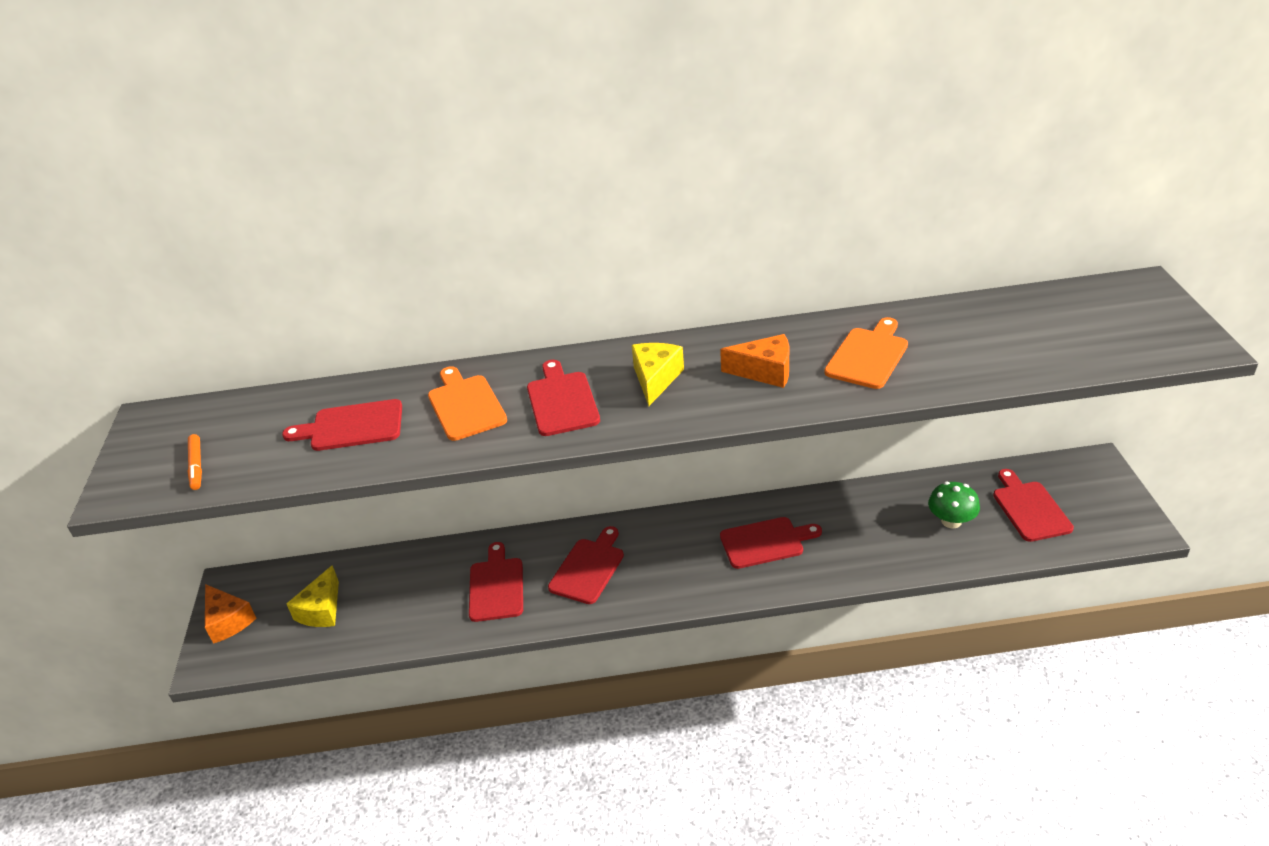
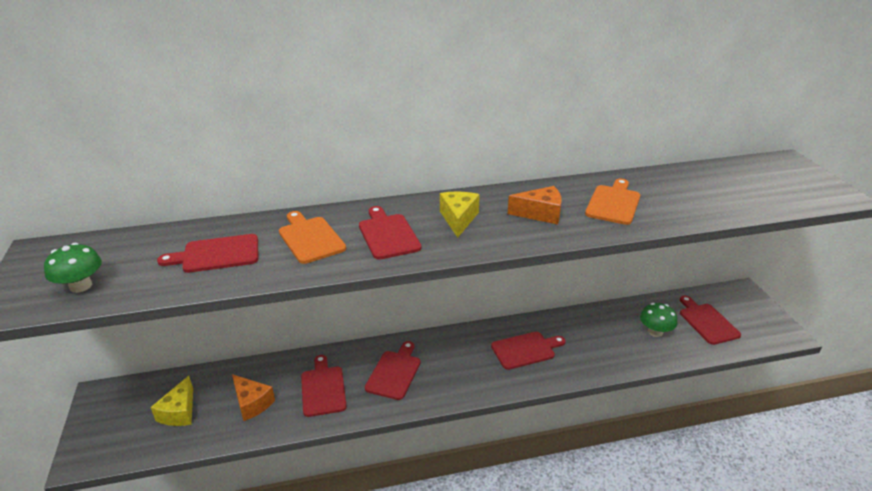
camera: 10 degrees left, 5 degrees down
(196, 466) = (81, 286): orange marker -> green mushroom
(228, 621) = (99, 424): orange cheese -> orange cheese (252, 403)

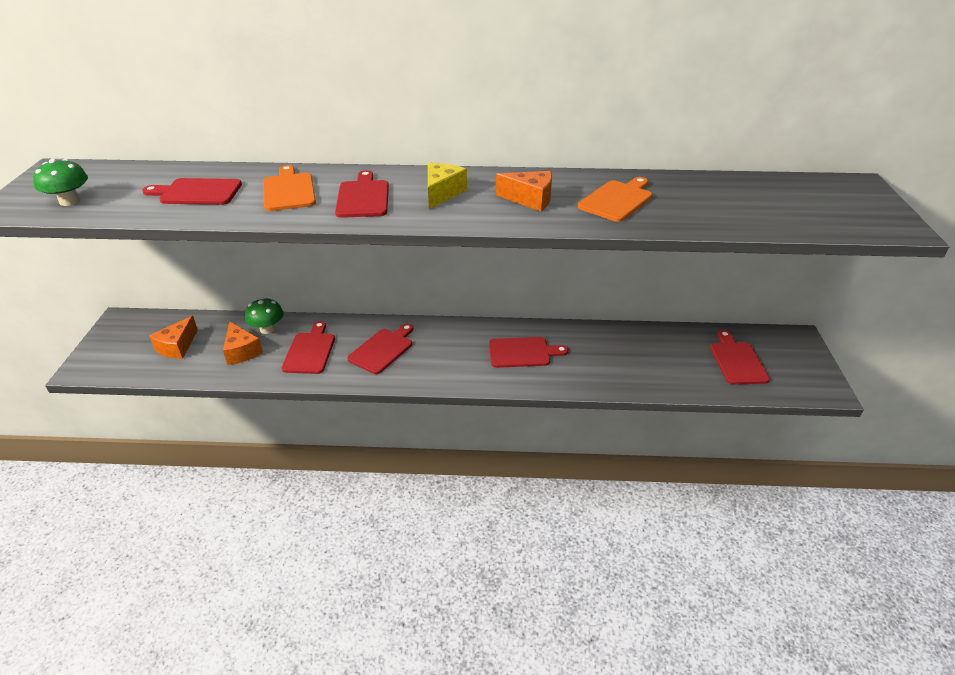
camera: 15 degrees right, 5 degrees up
(179, 412) = (177, 347): yellow cheese -> orange cheese
(655, 332) = (672, 360): green mushroom -> green mushroom (267, 329)

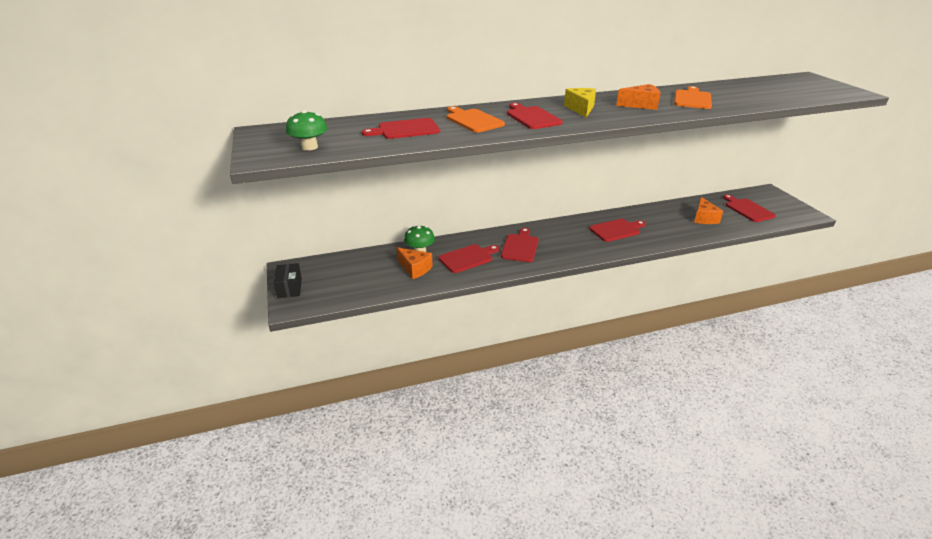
camera: 20 degrees left, 5 degrees down
(101, 345) = (289, 288): none -> black box
(177, 347) = (358, 276): orange cheese -> orange cheese (704, 218)
(310, 351) = (467, 258): red cutting board -> red cutting board turned 75 degrees clockwise

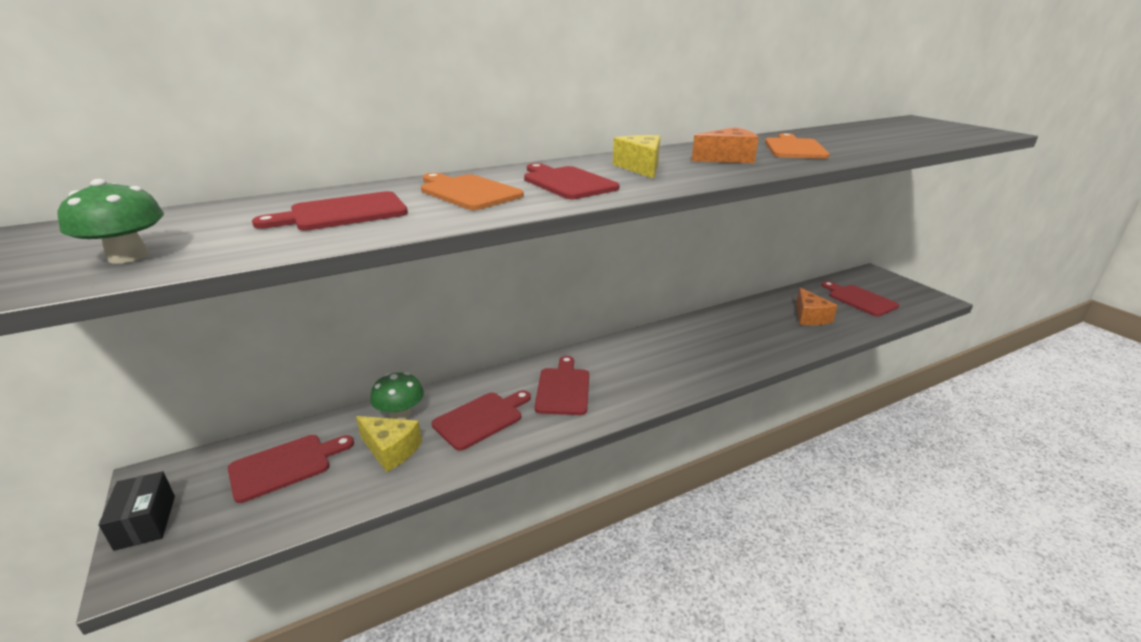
camera: 10 degrees left, 5 degrees down
(415, 268) = (391, 450): orange cheese -> yellow cheese
(616, 230) = (699, 346): red cutting board -> red cutting board (285, 465)

